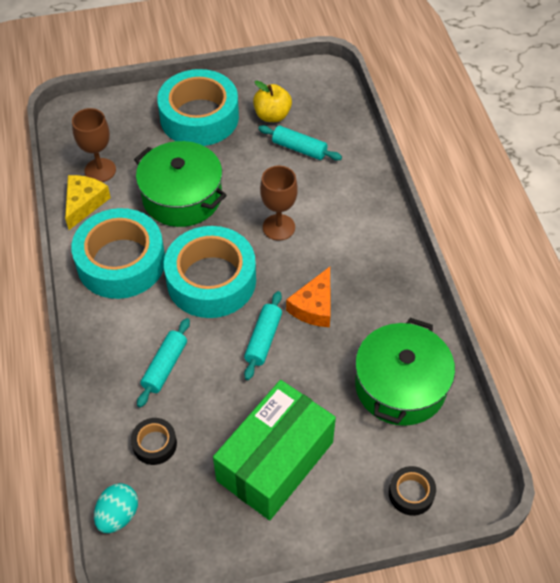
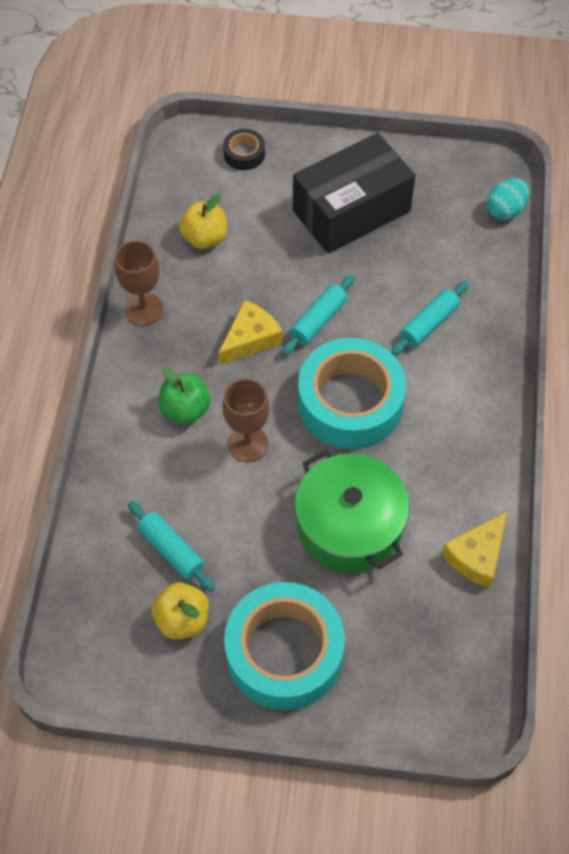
camera: 160 degrees left, 5 degrees up
(100, 170) = (446, 603): brown goblet -> brown goblet (144, 309)
(121, 262) = (448, 457): turquoise tape -> none
(154, 444) = (458, 256): black tape -> none
(275, 461) = (351, 211): green box -> black box
(314, 306) = (250, 339): orange cheese -> yellow cheese
(337, 237) = (185, 410): none -> green apple
(400, 385) = (204, 238): green pot -> yellow apple

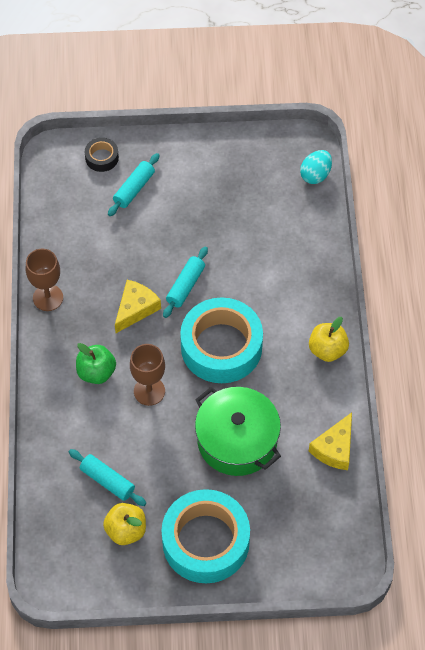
camera: 10 degrees left, 0 degrees up
(204, 238) = (84, 232): yellow apple -> yellow apple (327, 350)
(351, 211) = (195, 193): black box -> none
(429, 324) = (271, 276): turquoise rolling pin -> turquoise rolling pin (134, 189)

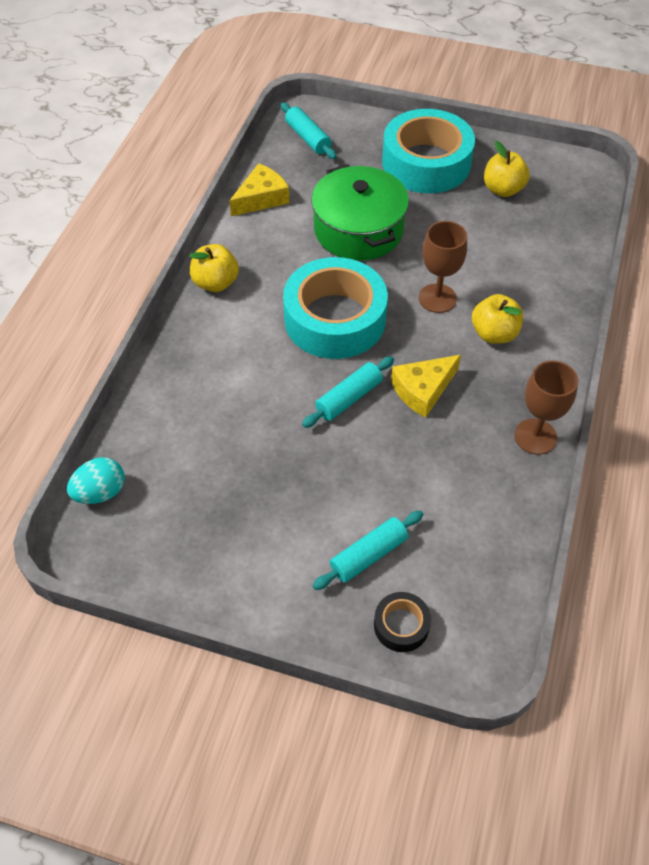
camera: 160 degrees left, 5 degrees down
(96, 372) = (494, 334): green apple -> yellow apple
(107, 481) = (510, 232): turquoise rolling pin -> turquoise rolling pin (308, 138)

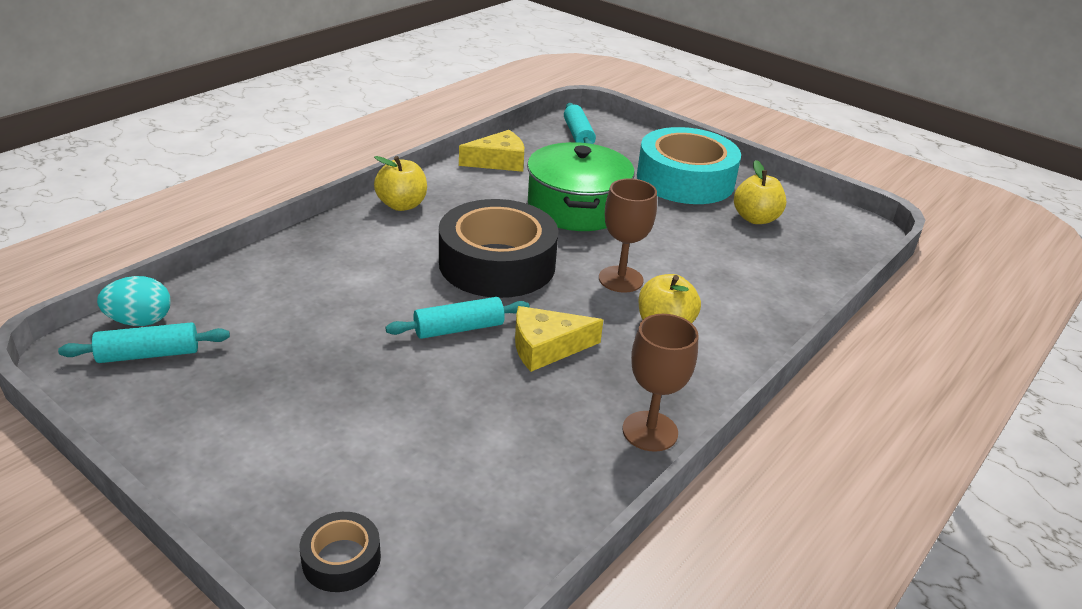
camera: 20 degrees right, 20 degrees down
(335, 319) = (497, 263): turquoise tape -> black tape
(368, 555) = (362, 473): turquoise rolling pin -> turquoise rolling pin (149, 354)

